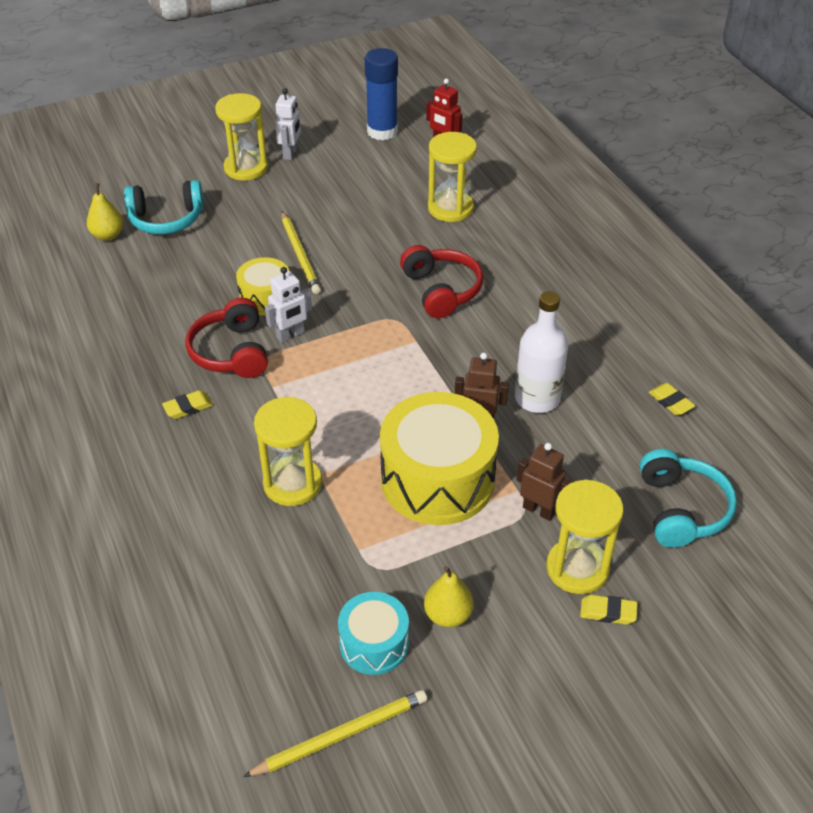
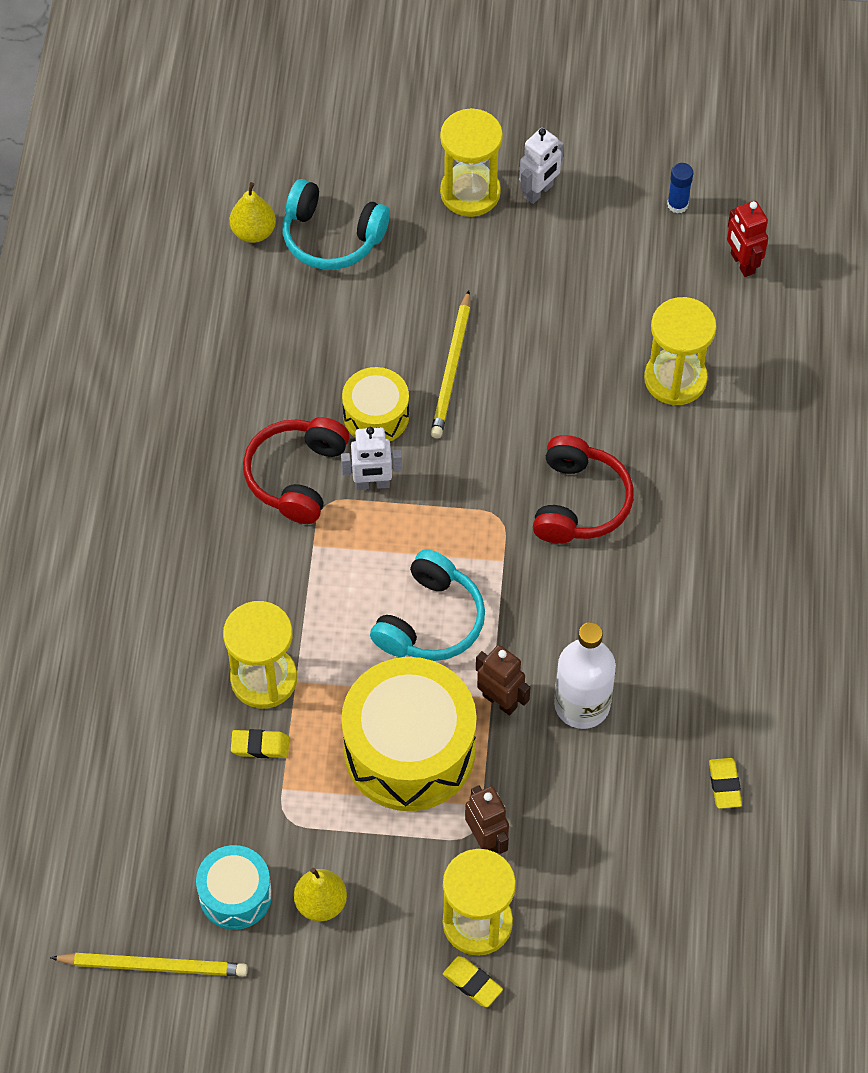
camera: 30 degrees right, 15 degrees up
(188, 407) = (213, 529): yellow eraser -> yellow eraser (260, 746)
(382, 131) = (677, 204): blue glue stick -> blue glue stick, size x0.48
(681, 509) = (632, 916): turquoise headphones -> turquoise headphones (430, 621)

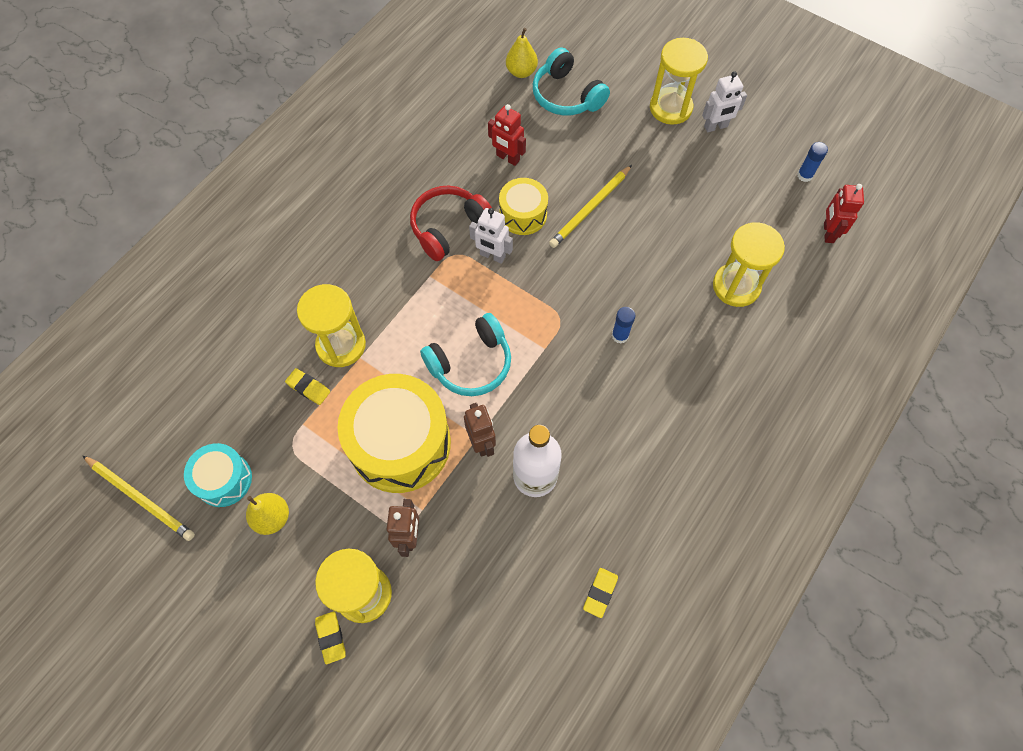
camera: 30 degrees right, 5 degrees up
(311, 354) = (507, 158): none -> red robot
(579, 502) = (620, 335): red headphones -> blue glue stick

